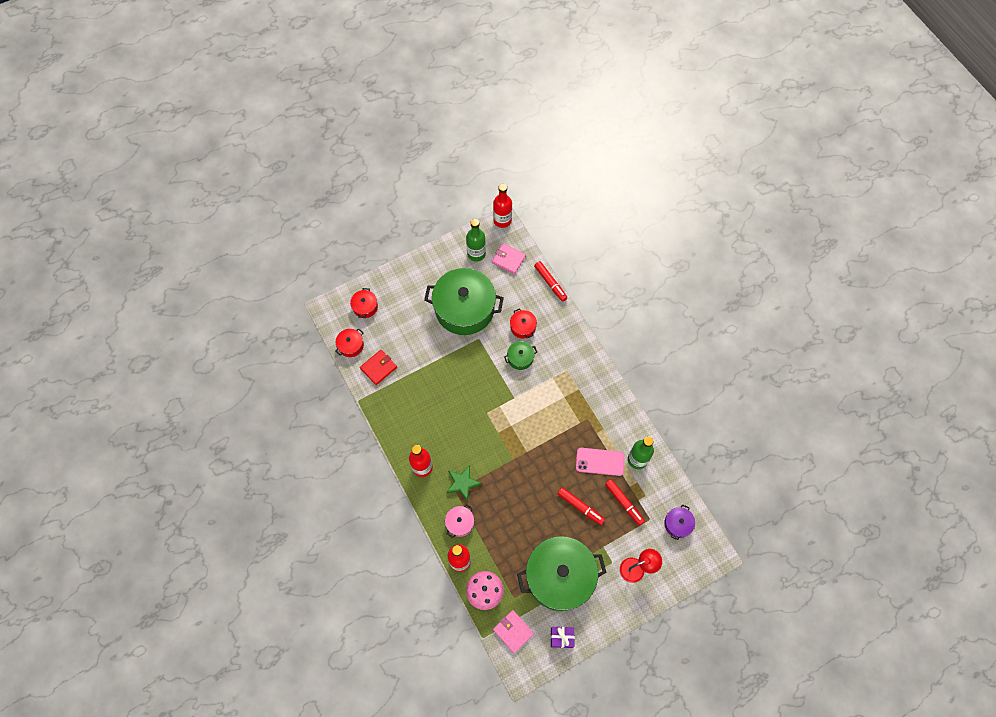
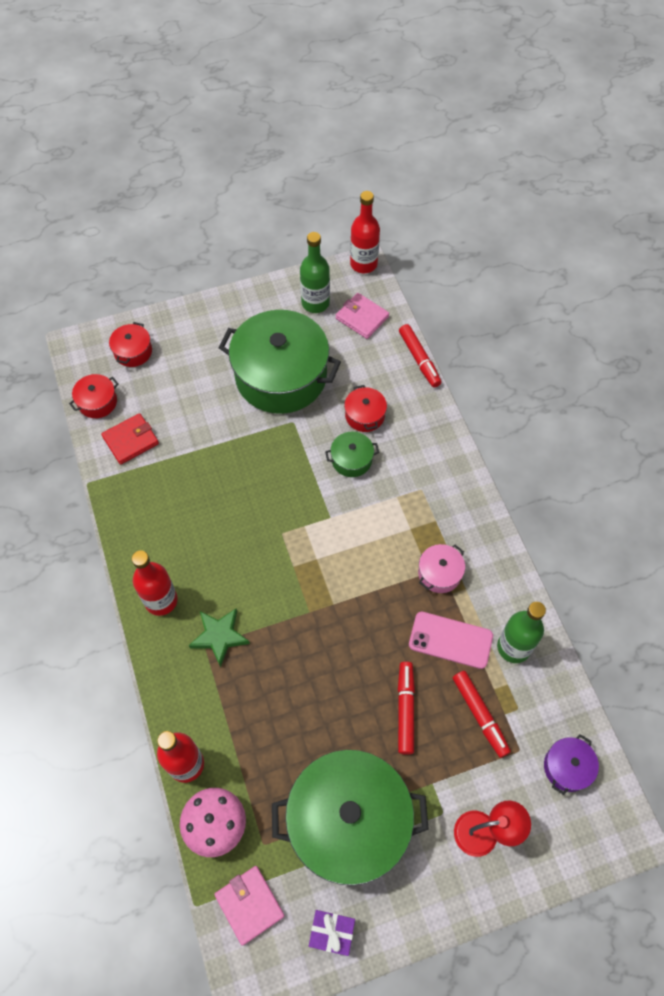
camera: 10 degrees right, 5 degrees down
(460, 523) = (200, 700): pink pot -> pink pot (439, 573)
(580, 507) = (405, 709): red marker -> red marker turned 135 degrees counterclockwise

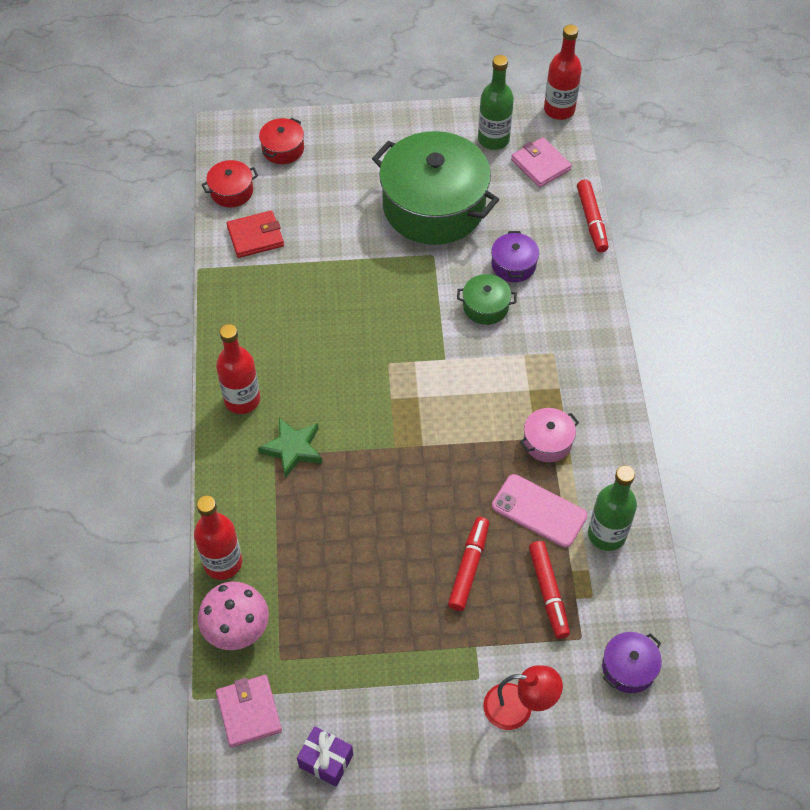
camera: 15 degrees right, 5 degrees down
(348, 822) = (375, 660): green pot -> none
(365, 415) = (513, 265): red pot -> purple pot

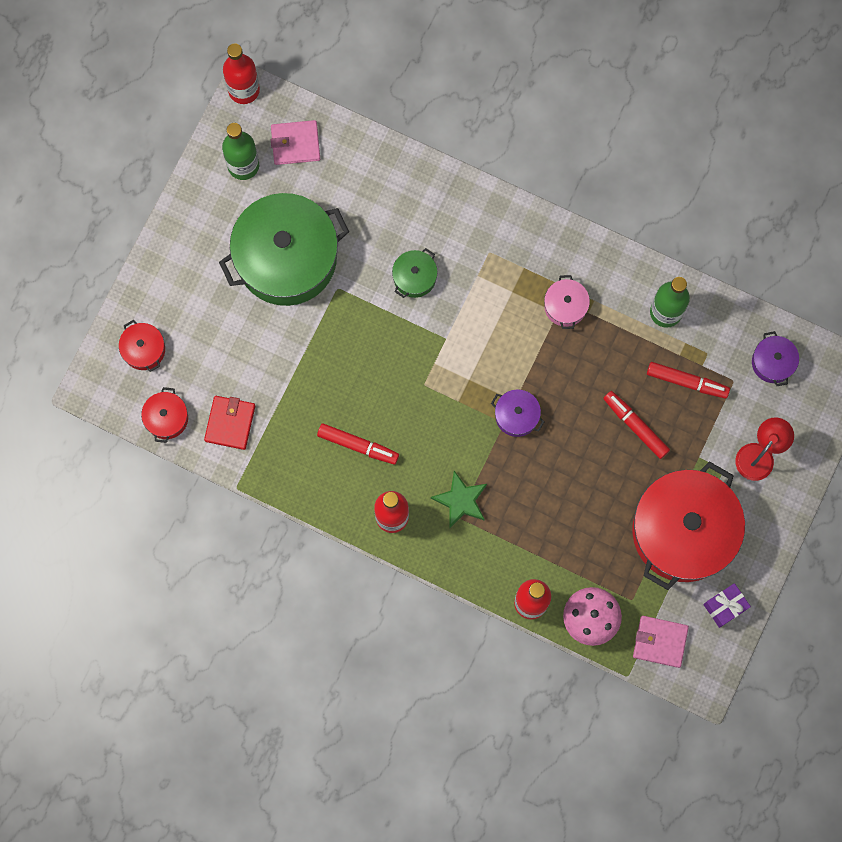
camera: 60 degrees left, 20 degrees up
(385, 672) = (683, 531): none -> red pot
(513, 265) = (386, 230): purple pot -> purple pot (516, 416)
(539, 511) = (619, 348): pink phone -> none
(591, 220) = (379, 140): red marker -> red marker (358, 445)

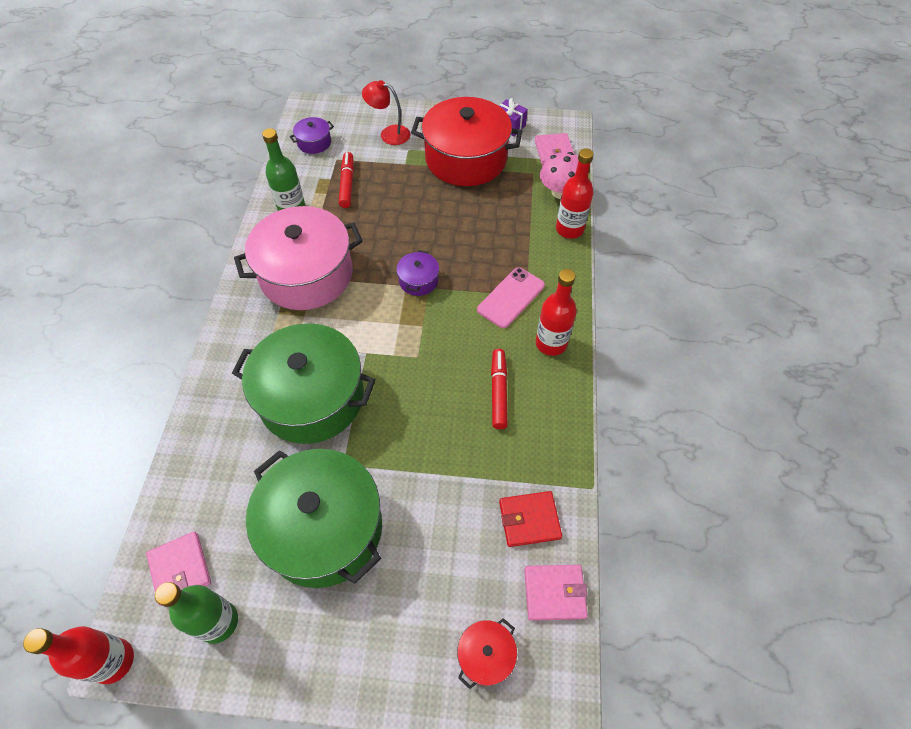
camera: 110 degrees left, 20 degrees down
(166, 418) = (554, 593): red pot -> pink wallet
(414, 277) = (312, 397): green pot -> green pot, size x2.36
(461, 500) = (511, 297): green star -> pink phone
(565, 306) = (306, 274): pink pot -> pink pot, size x2.36
(635, 426) = (395, 204): red marker -> none

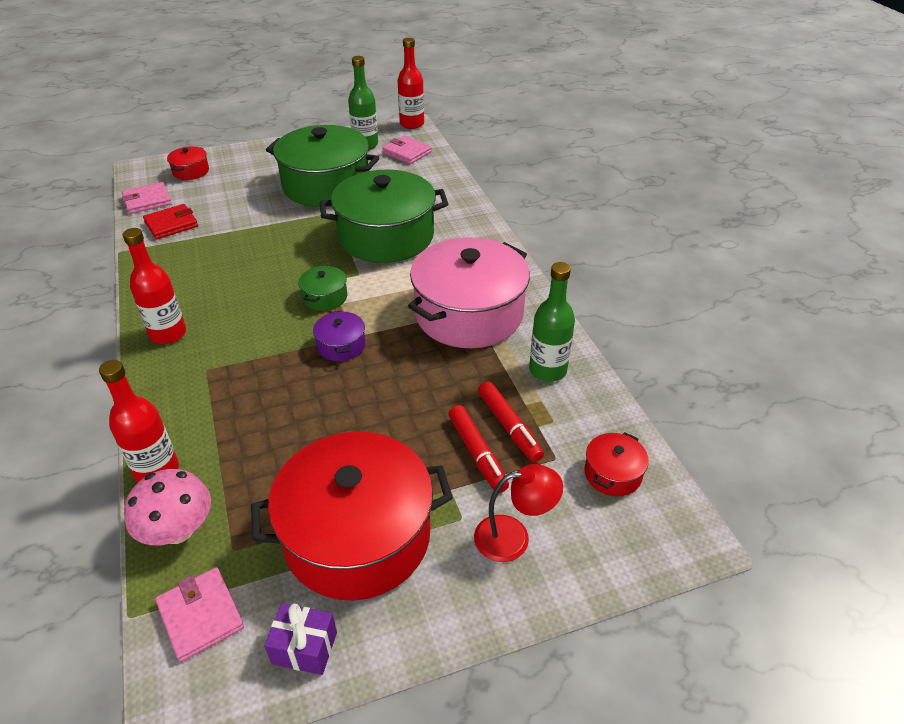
camera: 155 degrees right, 15 degrees down
(314, 142) = (612, 474): purple pot -> red pot
(408, 336) = (325, 297): none -> green pot
(498, 391) = (216, 284): red marker -> red marker (477, 454)
(511, 297) = (224, 362): pink phone -> none

